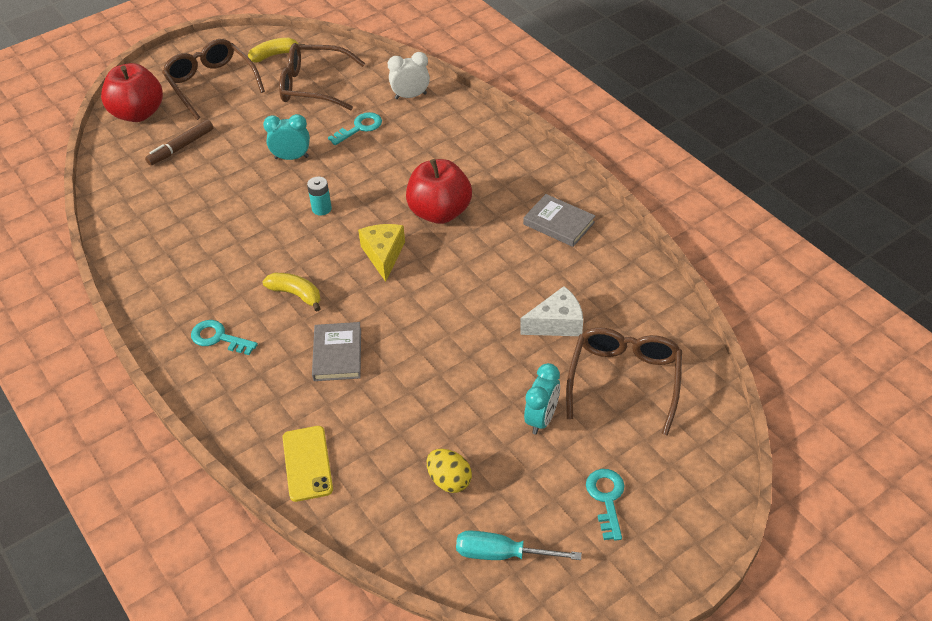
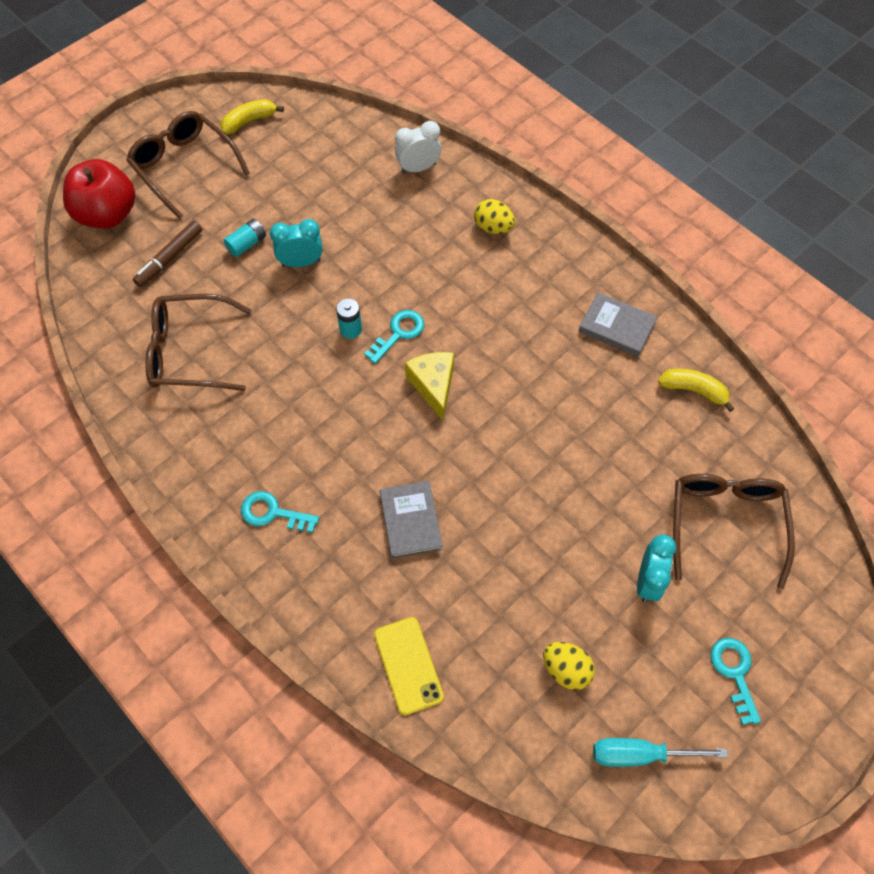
camera: 10 degrees left, 15 degrees up
(249, 141) = (247, 244): none -> turquoise battery
(296, 294) = (347, 447): yellow banana -> yellow banana (693, 390)
(313, 86) = (304, 161): brown glasses -> brown glasses (189, 352)
(360, 128) = (370, 216): turquoise key -> turquoise key (399, 333)
(440, 212) = (484, 323): red apple -> none
(465, 143) = (493, 227): none -> yellow egg
(557, 323) = (640, 458): white cheese -> none

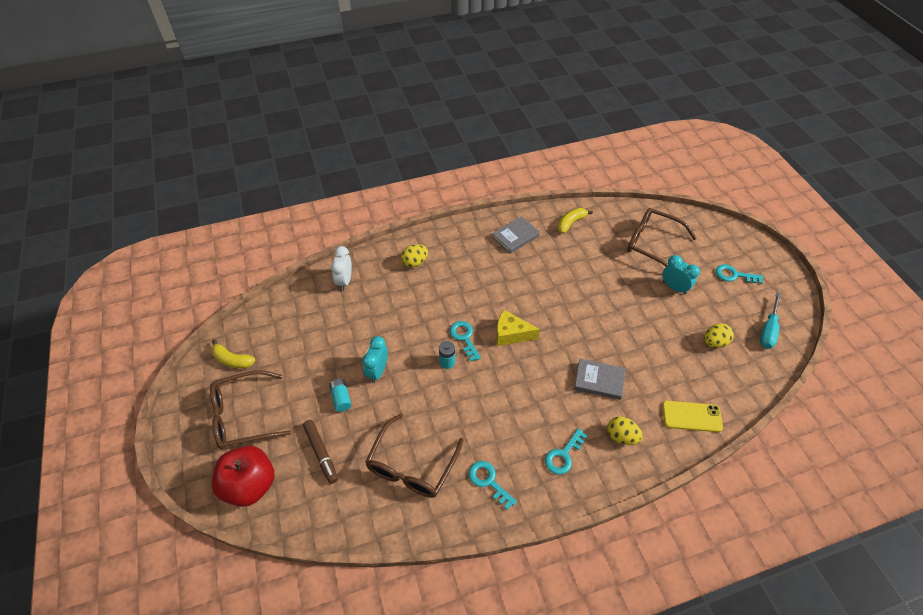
camera: 65 degrees left, 10 degrees down
(202, 440) = (488, 481): none -> turquoise key
(249, 121) = (232, 360): yellow banana -> yellow banana turned 60 degrees counterclockwise
(332, 577) = (621, 436): none -> yellow egg

